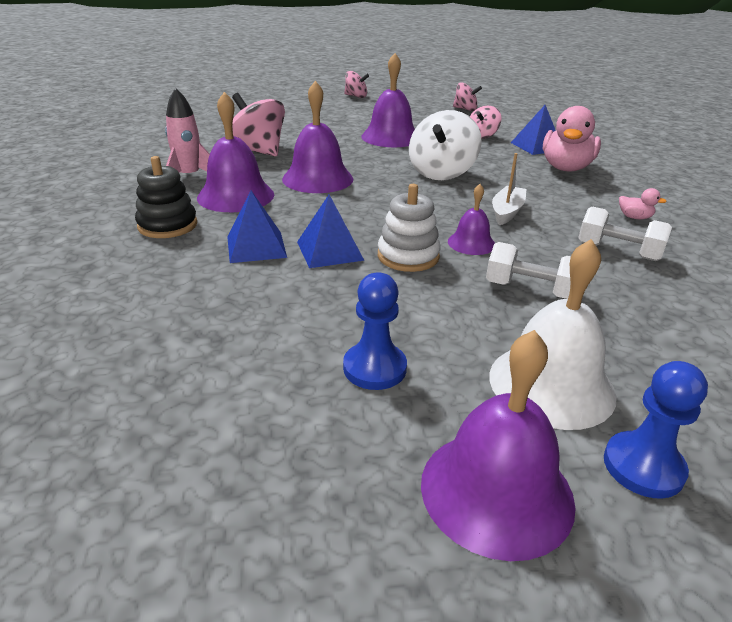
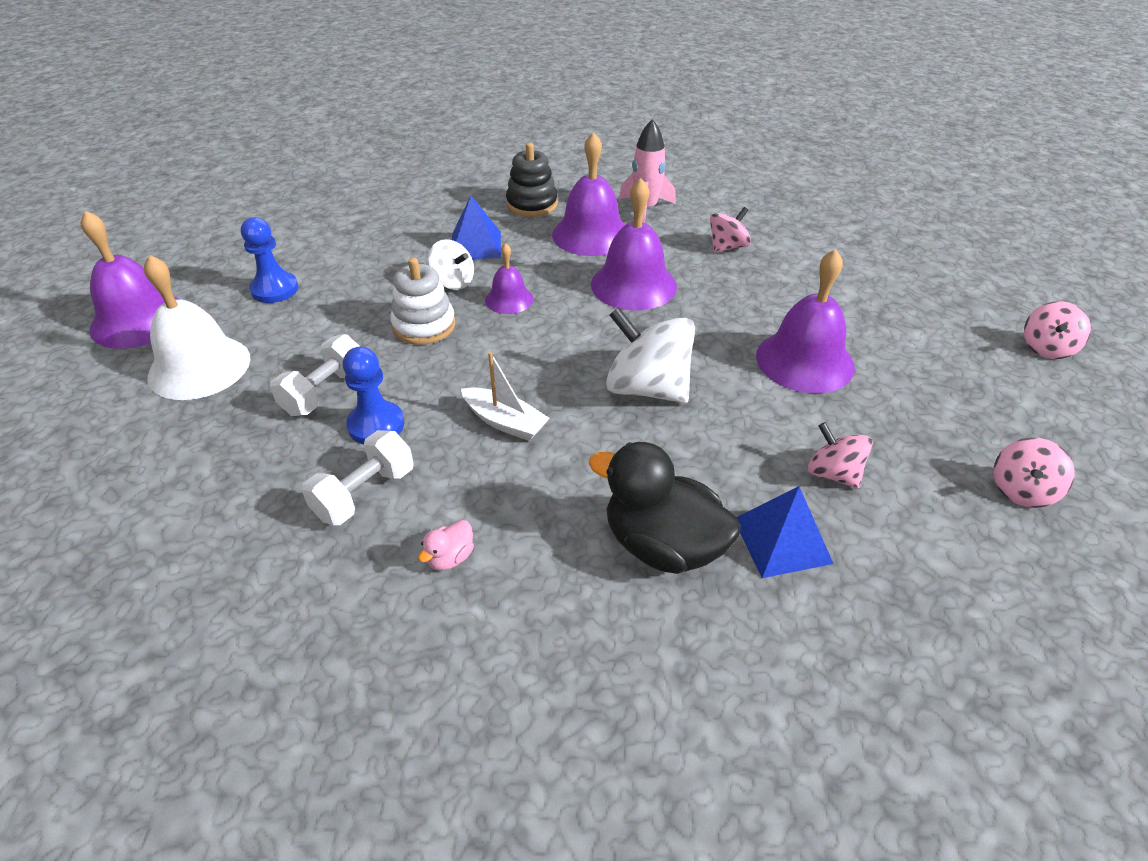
camera: 100 degrees right, 10 degrees up
(257, 151) = (727, 247): pink spinning top -> pink spinning top, size x0.57
(329, 251) = (453, 282): blue pyramid -> white spinning top
(471, 243) = (434, 373): purple bell -> purple bell (509, 299)
(566, 168) = (662, 545): pink duck -> black duck
(643, 466) = (100, 385): blue pawn -> blue pawn (376, 425)

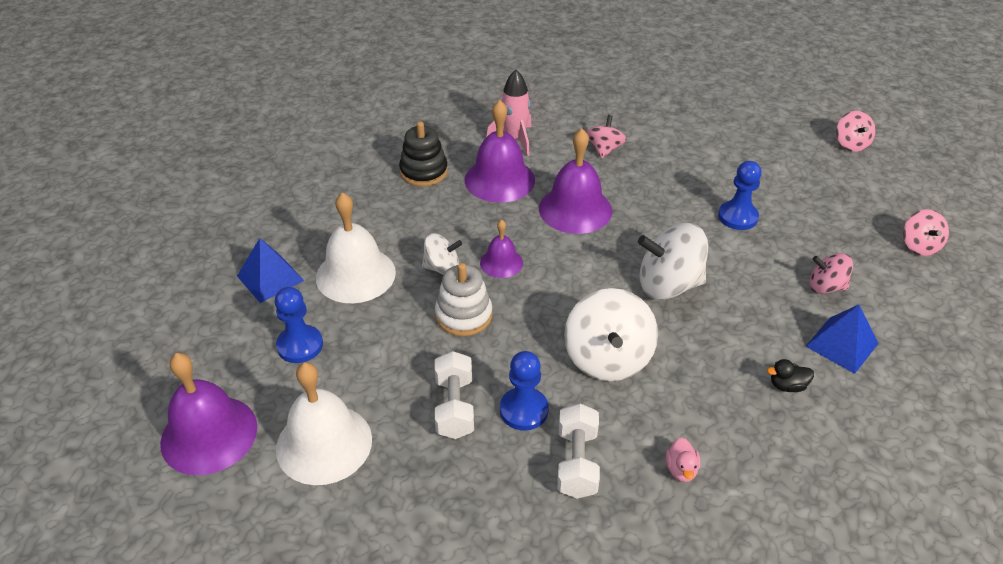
camera: 35 degrees left, 0 degrees up
(380, 257) = (355, 274): none -> white bell
(475, 245) = (422, 228): blue pyramid -> blue pyramid (270, 278)
(505, 422) = (607, 358): white boat -> white spinning top
(662, 545) = (787, 386): black duck -> black duck, size x0.42
(804, 361) = (737, 217): purple bell -> blue pawn

